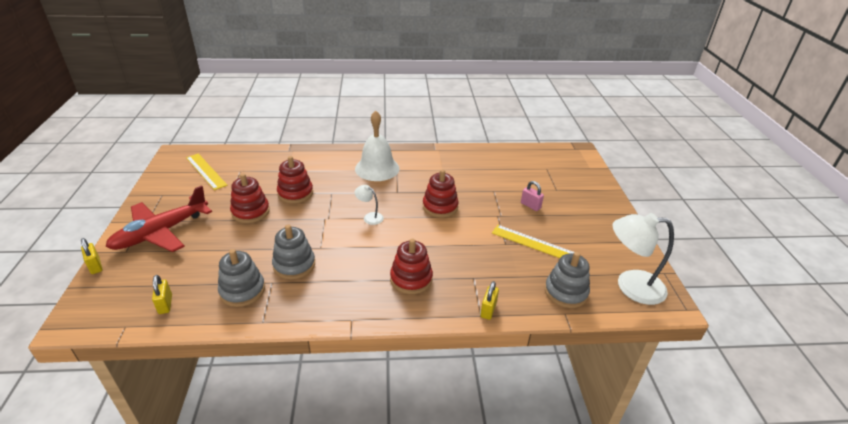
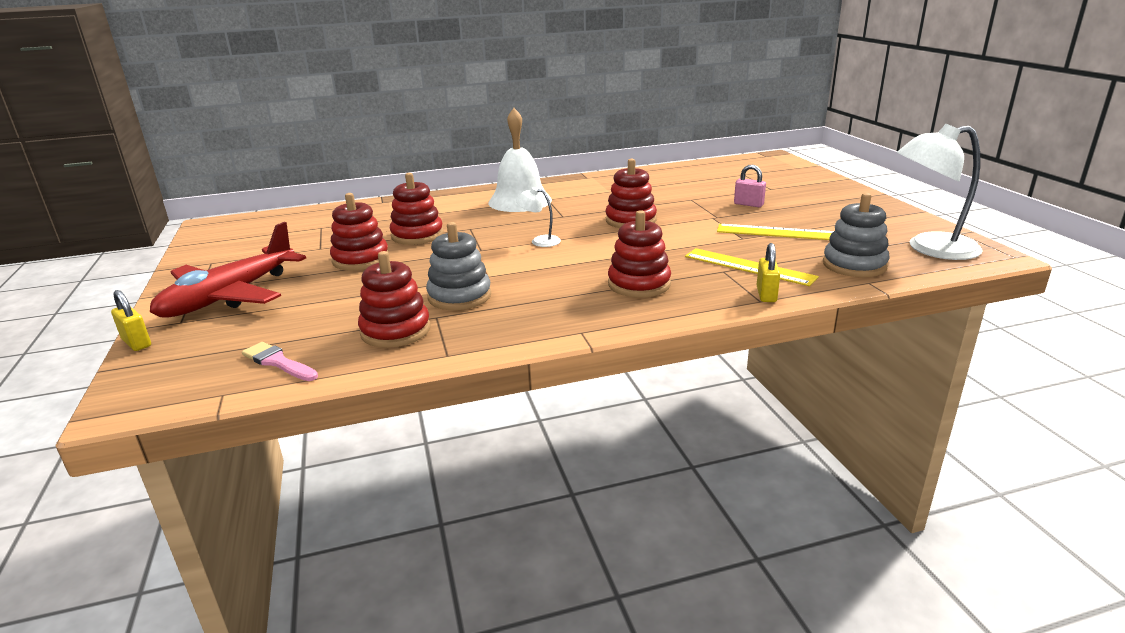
camera: 10 degrees left, 10 degrees down
(165, 304) = (278, 362): yellow padlock -> pink brush
(206, 171) = (268, 233): yellow ruler -> yellow ruler (749, 266)
(242, 290) = (395, 331): grey stacking toy -> red stacking toy

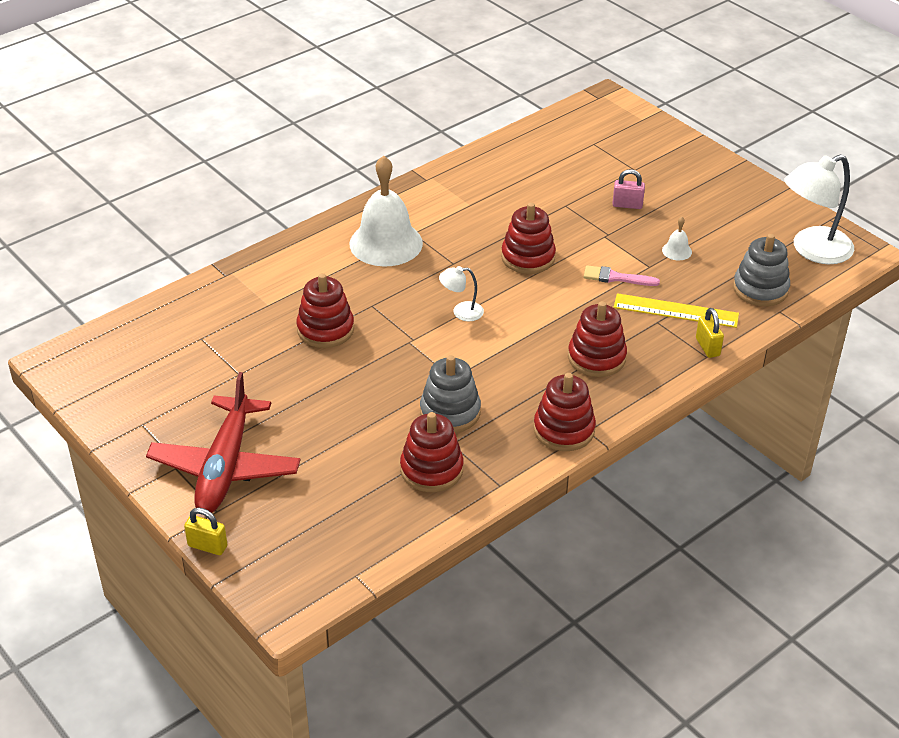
camera: 25 degrees left, 15 degrees up
(278, 362) = (365, 531): pink brush -> pink brush (616, 278)
(361, 259) = (303, 382): red stacking toy -> red stacking toy (564, 430)
(778, 232) = (677, 251): yellow ruler -> white bell

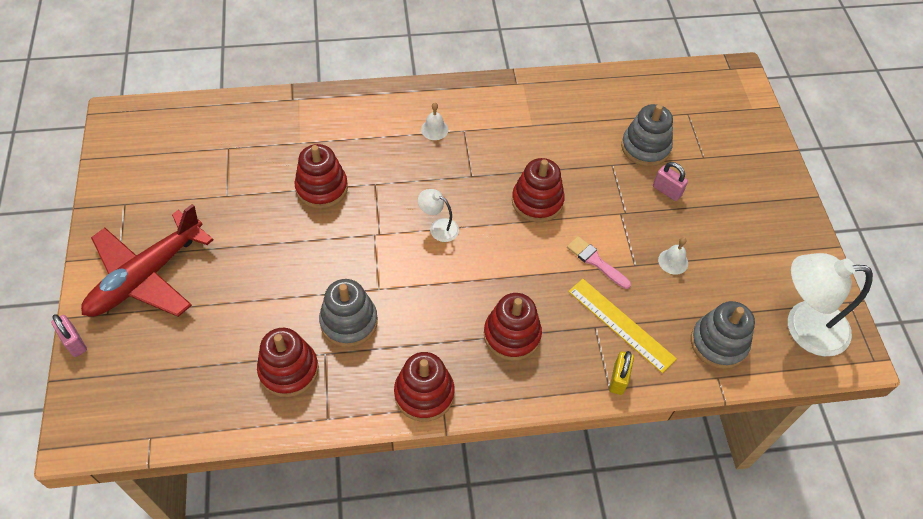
camera: 30 degrees right, 15 degrees up
(207, 546) = (74, 342): yellow padlock -> pink padlock
(386, 243) = (434, 129): white bell -> white bell, size x0.41
(581, 182) = (645, 147): none -> grey stacking toy

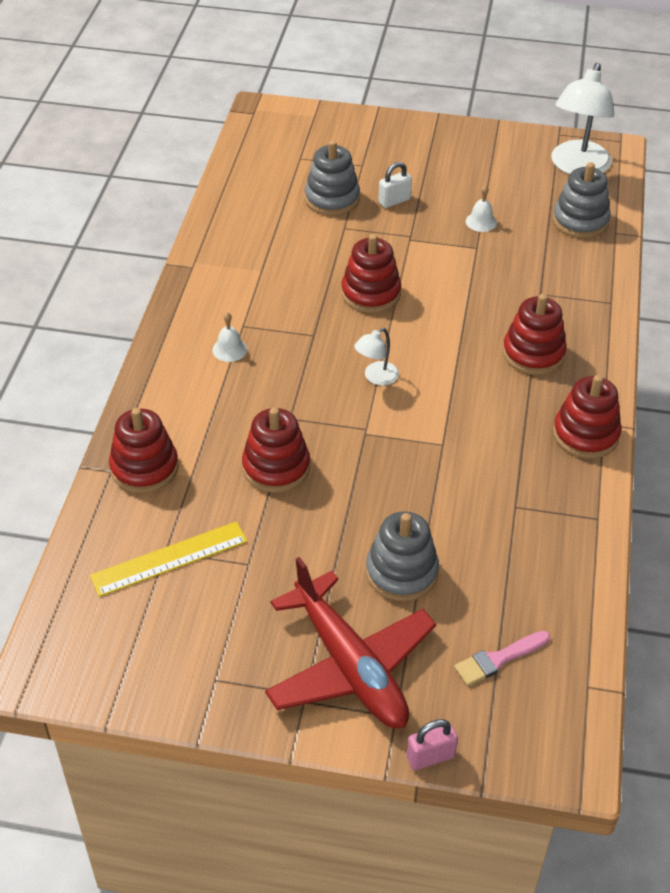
camera: 70 degrees left, 10 degrees down
(289, 370) = (528, 542): red stacking toy -> red stacking toy (144, 468)
(349, 322) = (479, 478): grey stacking toy -> grey stacking toy (401, 572)
(596, 261) = (463, 272): pink brush -> pink brush (498, 659)
(618, 379) = (602, 294): yellow padlock -> none
(621, 324) = (542, 275): yellow ruler -> yellow ruler (169, 558)
(667, 191) = (394, 201): pink padlock -> white padlock

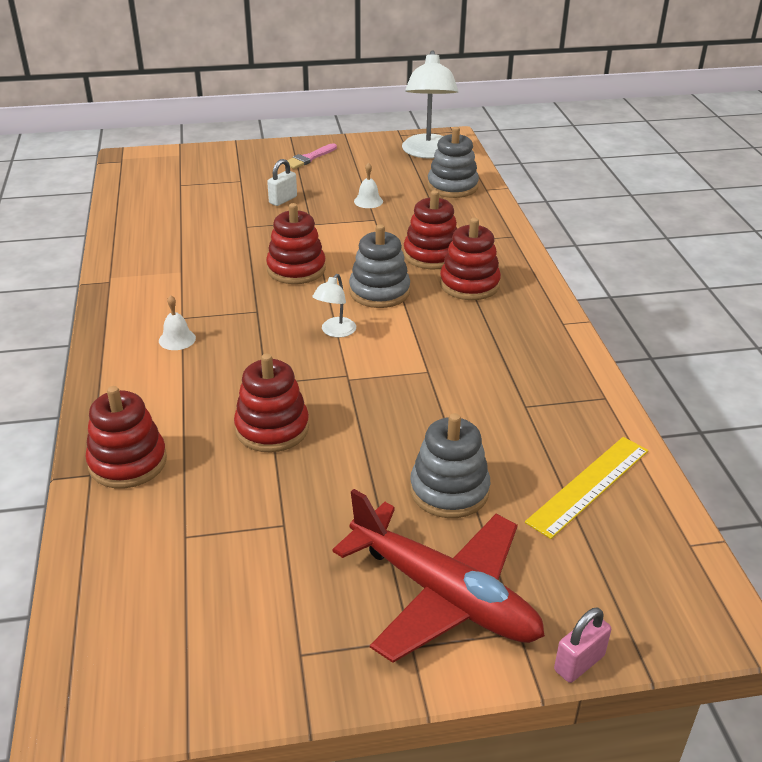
camera: 20 degrees left, 10 degrees down
(169, 558) = (192, 543): yellow ruler -> yellow ruler (588, 485)
(332, 199) = (224, 208): grey stacking toy -> grey stacking toy (379, 292)
(498, 659) = (590, 544): pink brush -> pink brush (309, 158)
(585, 434) = (553, 335): red stacking toy -> red stacking toy (431, 255)

